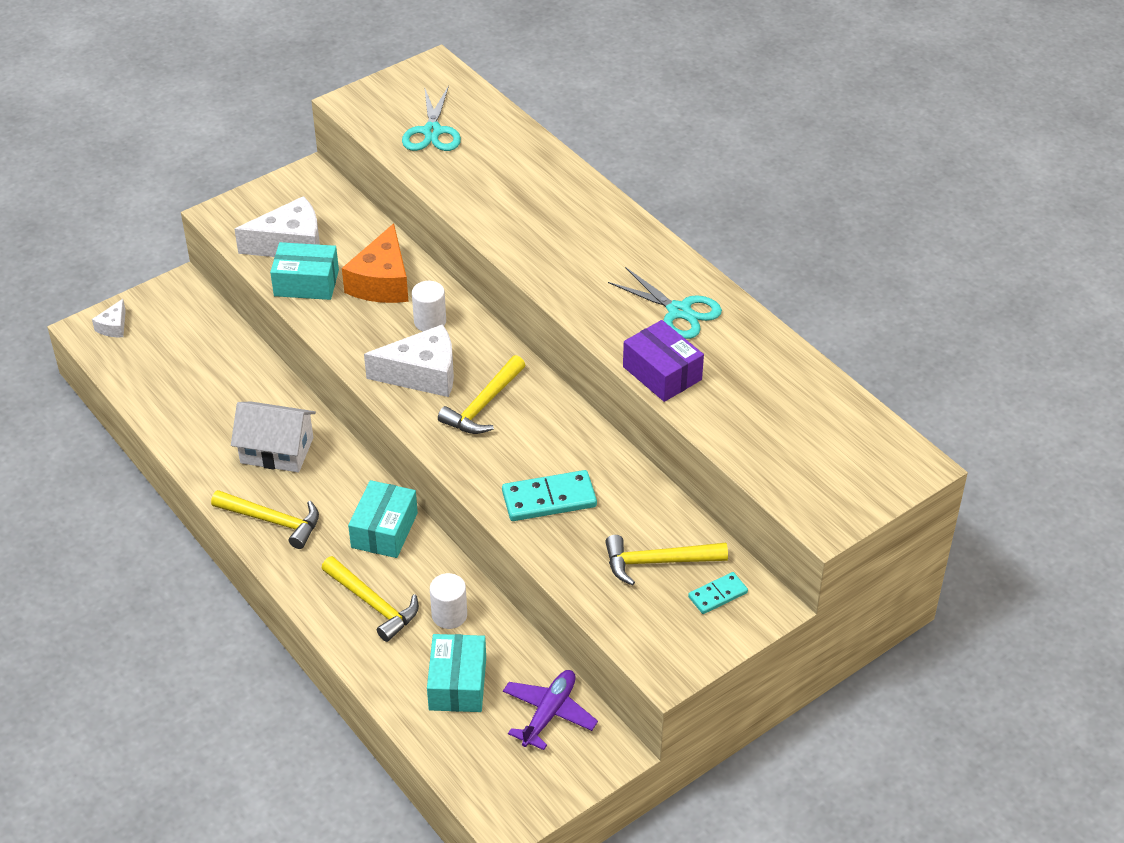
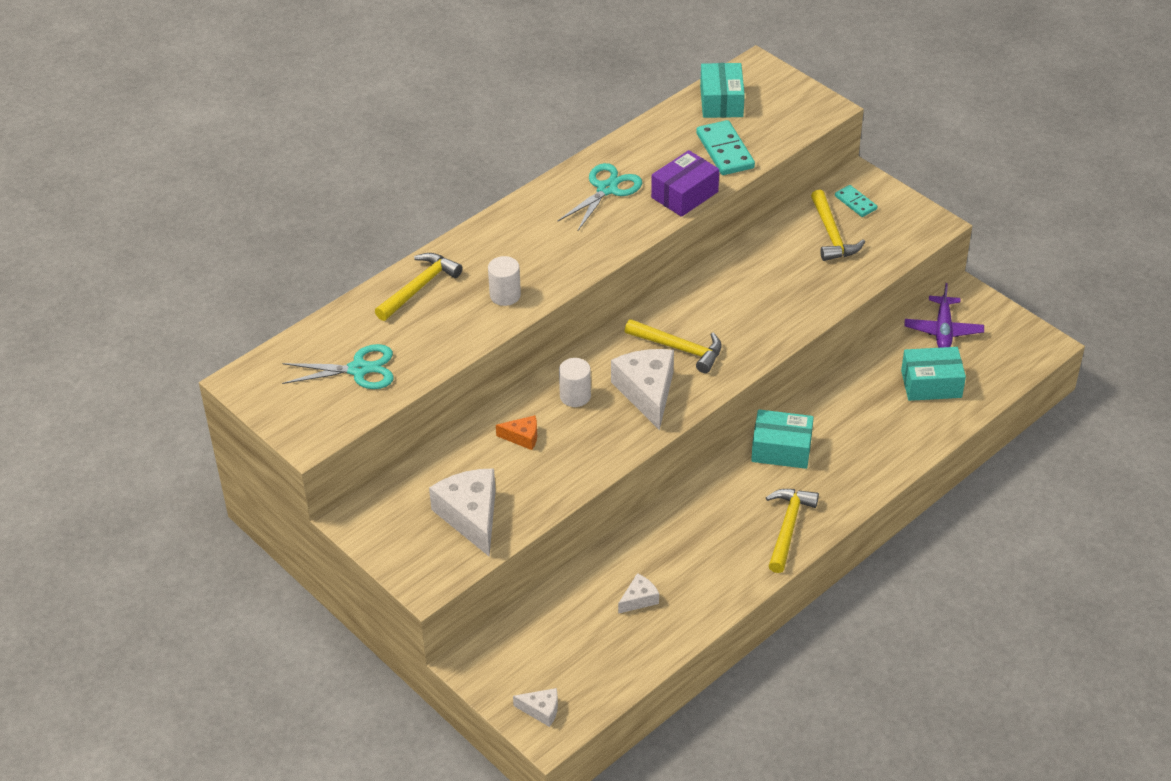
camera: 95 degrees left, 0 degrees up
(216, 399) = (639, 599): none -> white cheese
(277, 450) = (700, 539): white house -> none
(306, 283) = (530, 494): turquoise box -> turquoise box (721, 101)
(373, 604) = (865, 445): yellow hammer -> yellow hammer (419, 287)
(382, 282) = (522, 437): orange cheese -> orange cheese, size x0.50
(449, 615) = (864, 397): white cylinder -> white cylinder (505, 295)
(549, 499) = (780, 299): turquoise domino -> turquoise domino (724, 151)
(549, 713) = (943, 330): purple plane -> purple plane turned 105 degrees counterclockwise

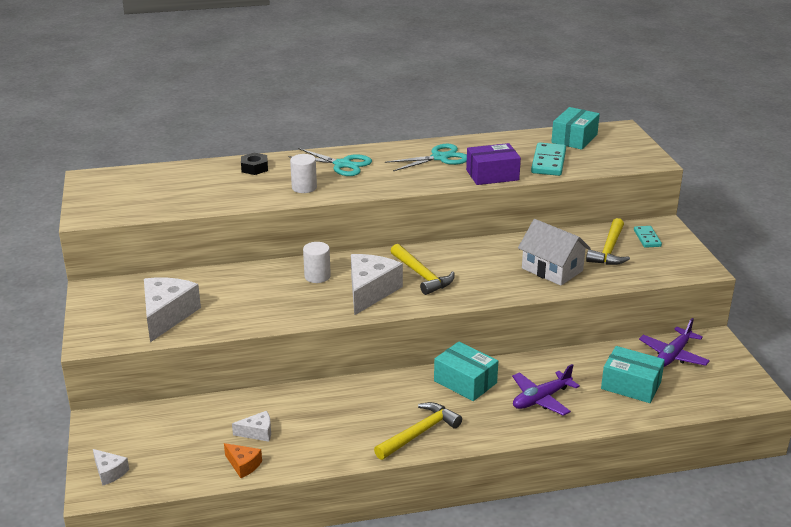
camera: 30 degrees right, 15 degrees down
(359, 369) = (163, 194): turquoise scissors -> turquoise scissors (342, 164)
(419, 287) = (254, 168): yellow hammer -> black nut
(522, 437) = (254, 286): orange cheese -> orange cheese (243, 465)
(798, 285) = (552, 269): none -> white house
(865, 437) = (541, 399): none -> purple plane

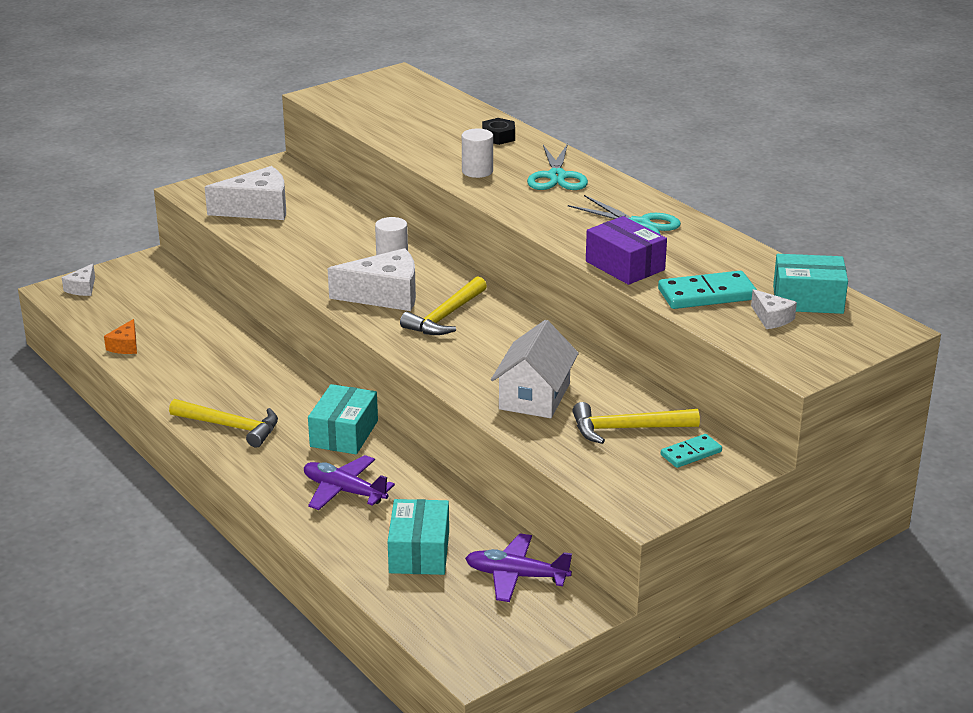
camera: 65 degrees right, 0 degrees up
(257, 432) = (179, 339): white cheese -> white cheese (771, 318)

